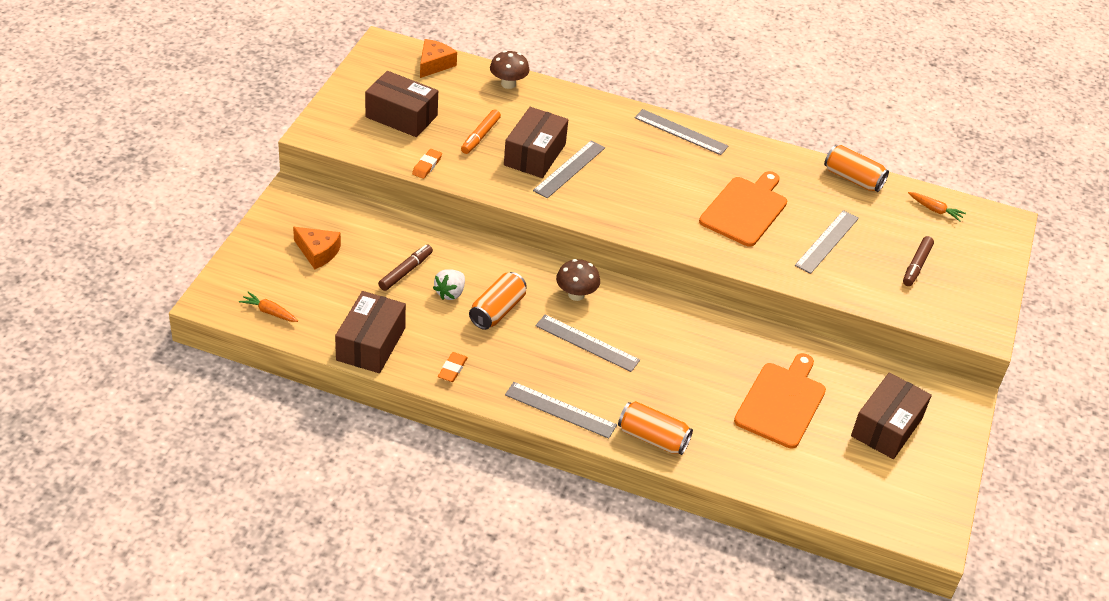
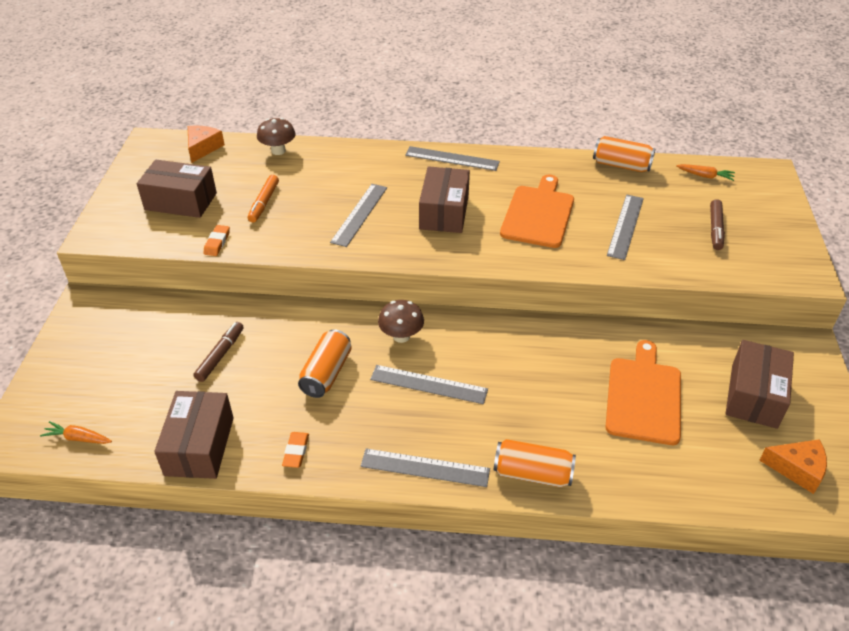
camera: 10 degrees left, 0 degrees up
(318, 252) = (122, 357): orange cheese -> orange cheese (797, 469)
(450, 293) = (272, 367): white strawberry -> none
(534, 154) = (322, 208): brown box -> brown box (444, 212)

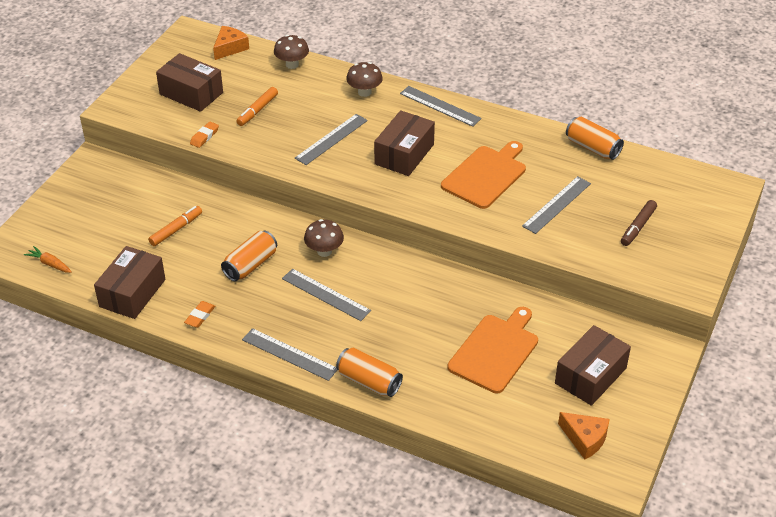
camera: 20 degrees right, 0 degrees up
(220, 355) = (176, 229): brown marker -> orange marker
(368, 161) = (364, 92): none -> brown mushroom
(705, 176) = (665, 176): orange carrot -> none

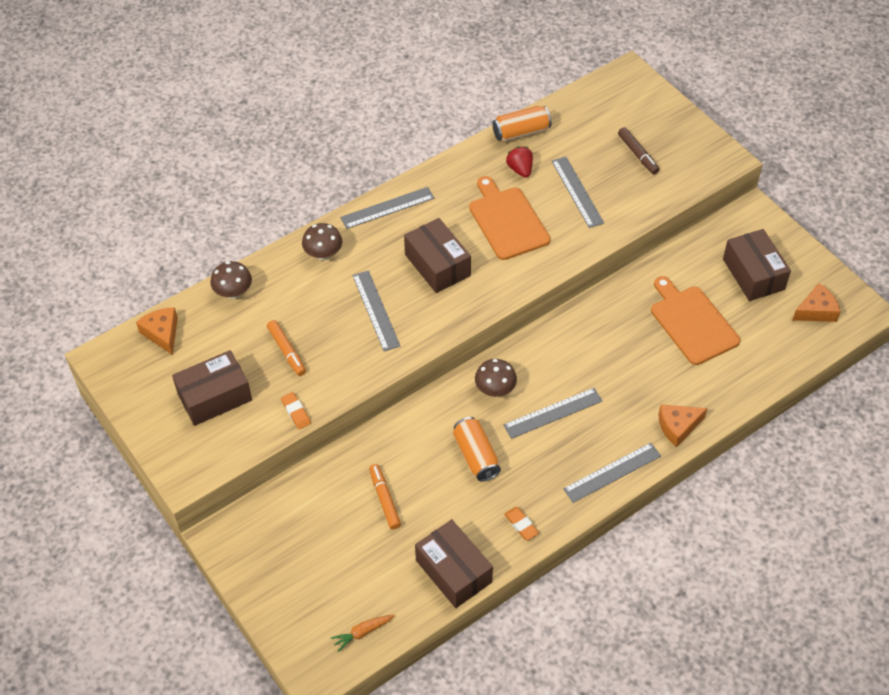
camera: 60 degrees left, 10 degrees up
(369, 381) = (678, 427): orange can -> orange cheese
(550, 162) = (520, 169): none -> red strawberry

